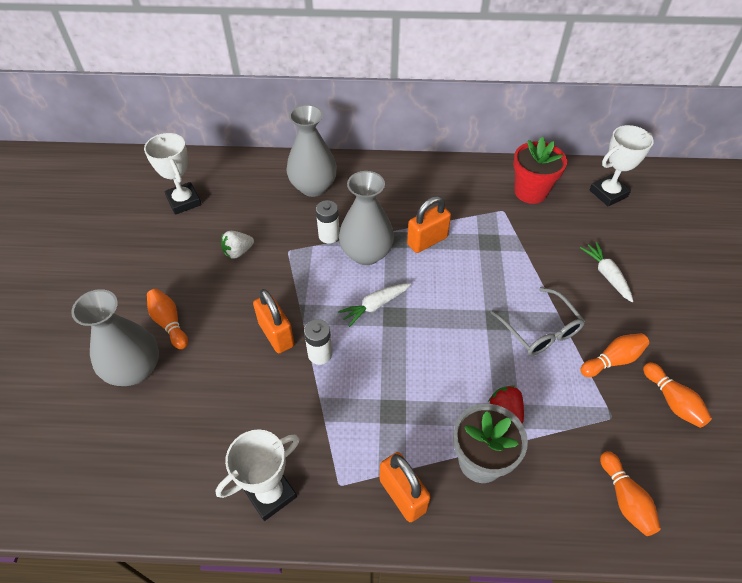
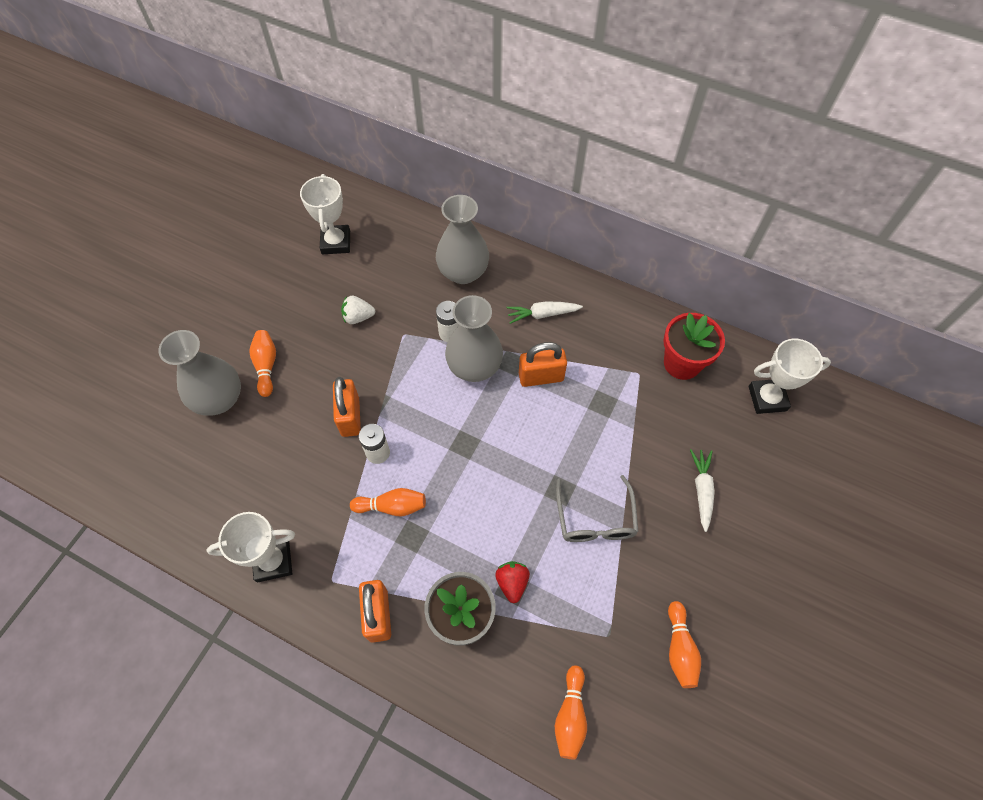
camera: 25 degrees right, 10 degrees up
(375, 306) = (452, 426): white carrot -> white carrot (542, 314)
(612, 360) = (647, 581): orange bowling pin -> orange bowling pin (392, 506)

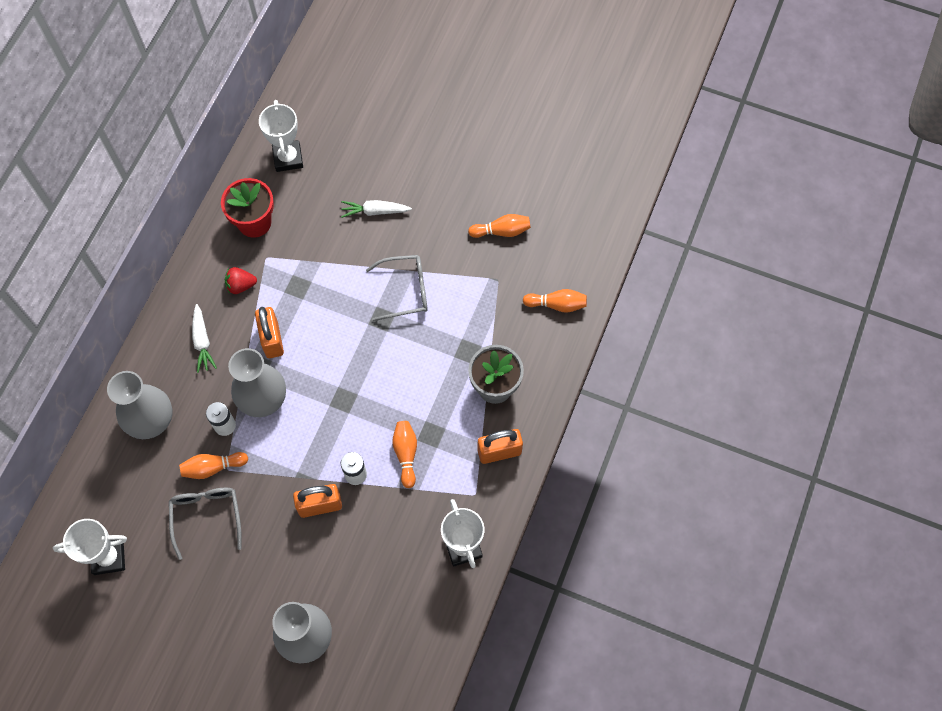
camera: 95 degrees left, 5 degrees up
(266, 366) = (267, 598): orange bowling pin -> orange bowling pin (213, 467)
(358, 317) = (207, 517): white strawberry -> grey glasses
(512, 582) = (463, 351): red strawberry -> red strawberry (241, 285)

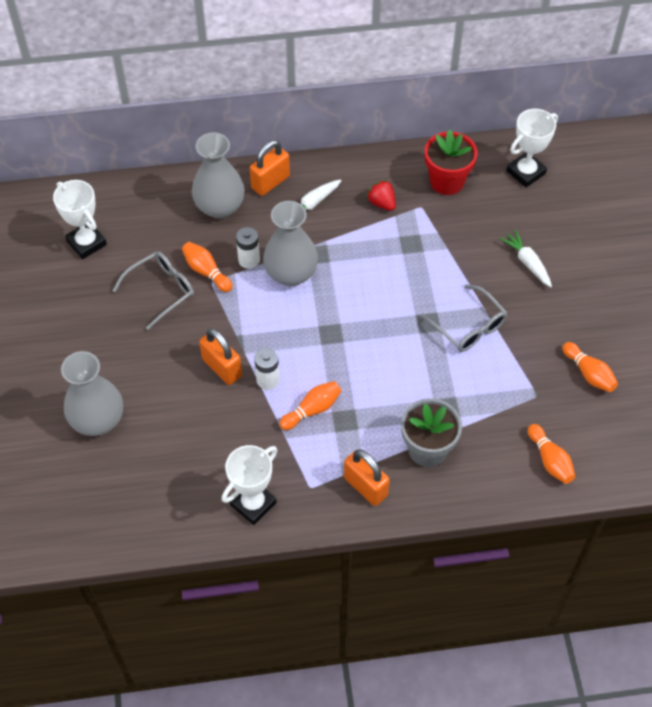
camera: 60 degrees right, 10 degrees down
(272, 339) = (349, 251): orange padlock -> orange padlock (270, 182)

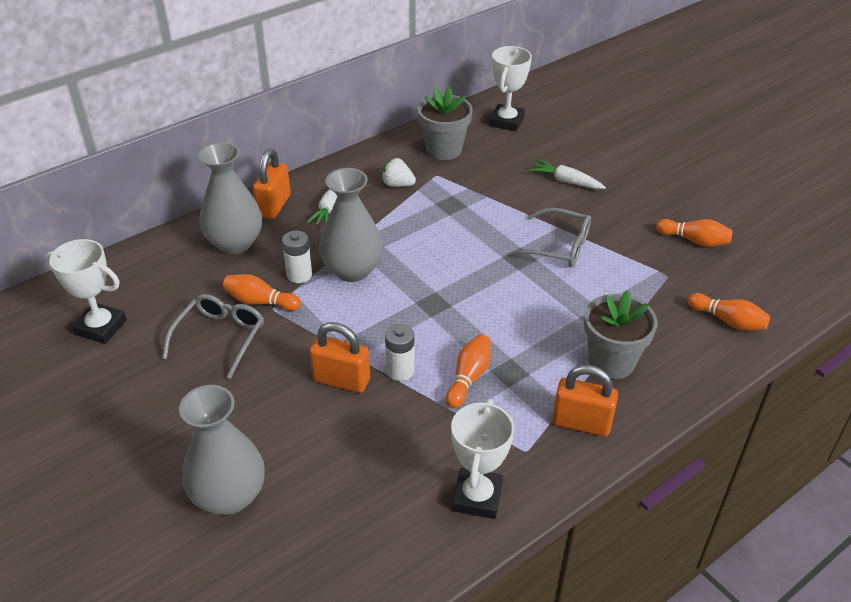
camera: 30 degrees left, 15 degrees down
(382, 203) = (397, 185): red strawberry -> white strawberry
(447, 181) = (444, 150): red flower pot -> grey flower pot

